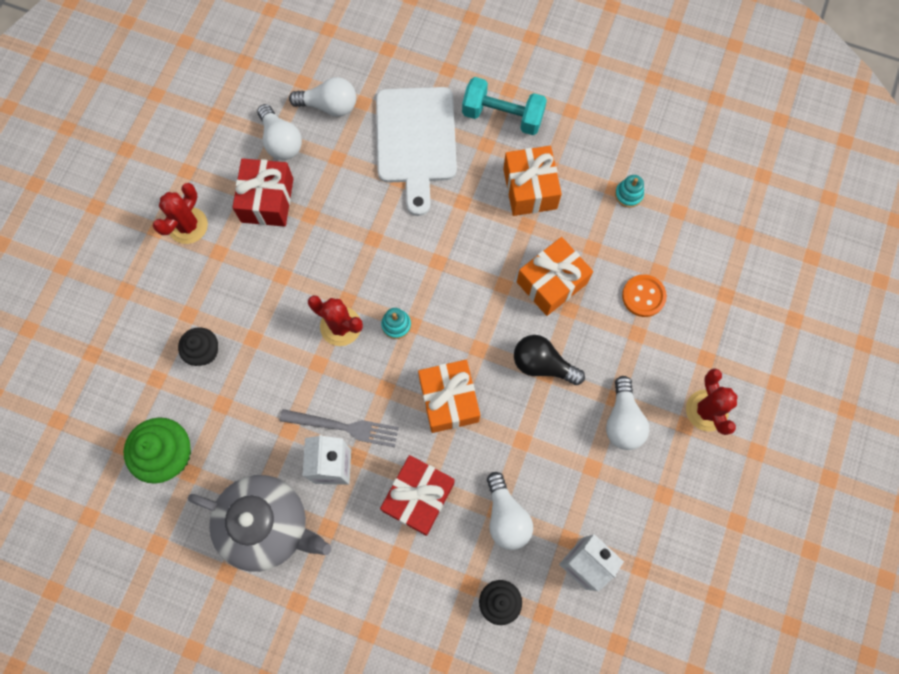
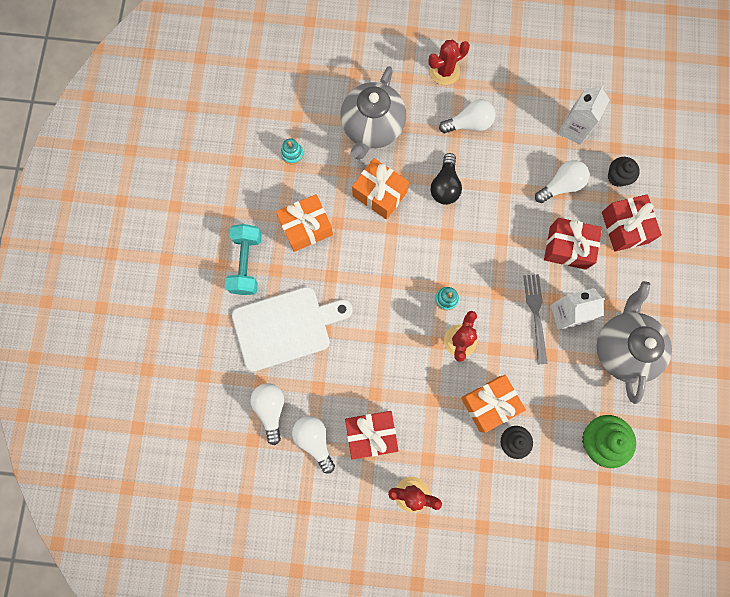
camera: 105 degrees left, 5 degrees up
(281, 141) = (314, 440): white light bulb -> white light bulb turned 75 degrees counterclockwise
(425, 585) = (624, 227): none -> red gift
(449, 400) = (492, 245): orange gift -> orange gift (489, 404)
(643, 296) = (372, 128): orange button -> grey teapot

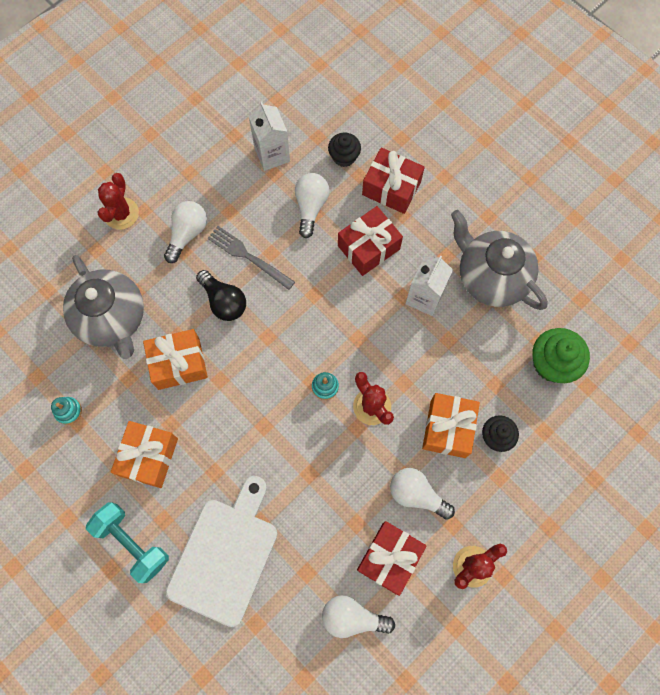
camera: 50 degrees left, 5 degrees down
(271, 409) = (289, 635): white light bulb -> white light bulb (416, 494)
(535, 314) = (403, 323): grey fork -> grey fork (248, 256)

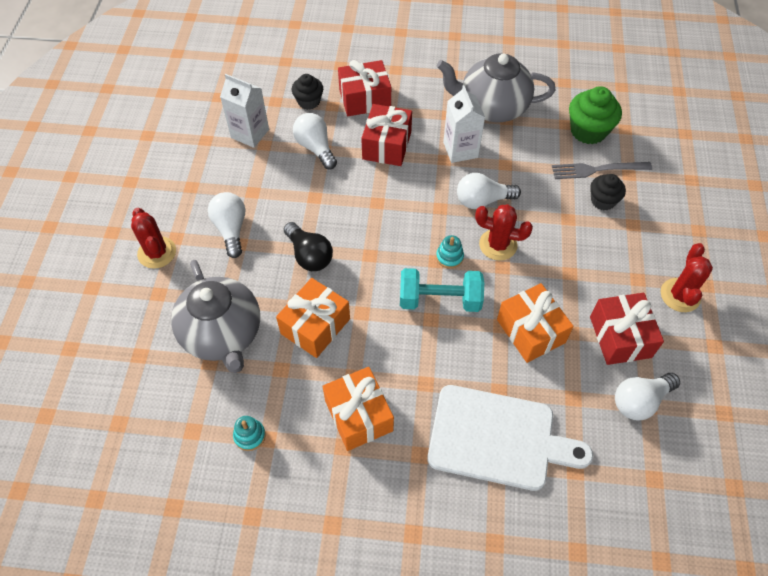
camera: 40 degrees left, 15 degrees down
(112, 318) = (223, 334): grey teapot -> grey teapot turned 45 degrees clockwise
(132, 543) = (411, 495): turquoise dumbbell -> turquoise dumbbell (440, 300)
(224, 301) = (309, 255): black light bulb -> black light bulb turned 45 degrees clockwise
(225, 555) = (498, 438): white cutting board -> white cutting board turned 120 degrees clockwise
(248, 256) = (298, 211): grey fork -> grey fork (597, 170)
(416, 494) = (591, 278): white light bulb -> white light bulb (482, 200)
(447, 428) = (566, 220): orange gift -> orange gift (530, 331)

